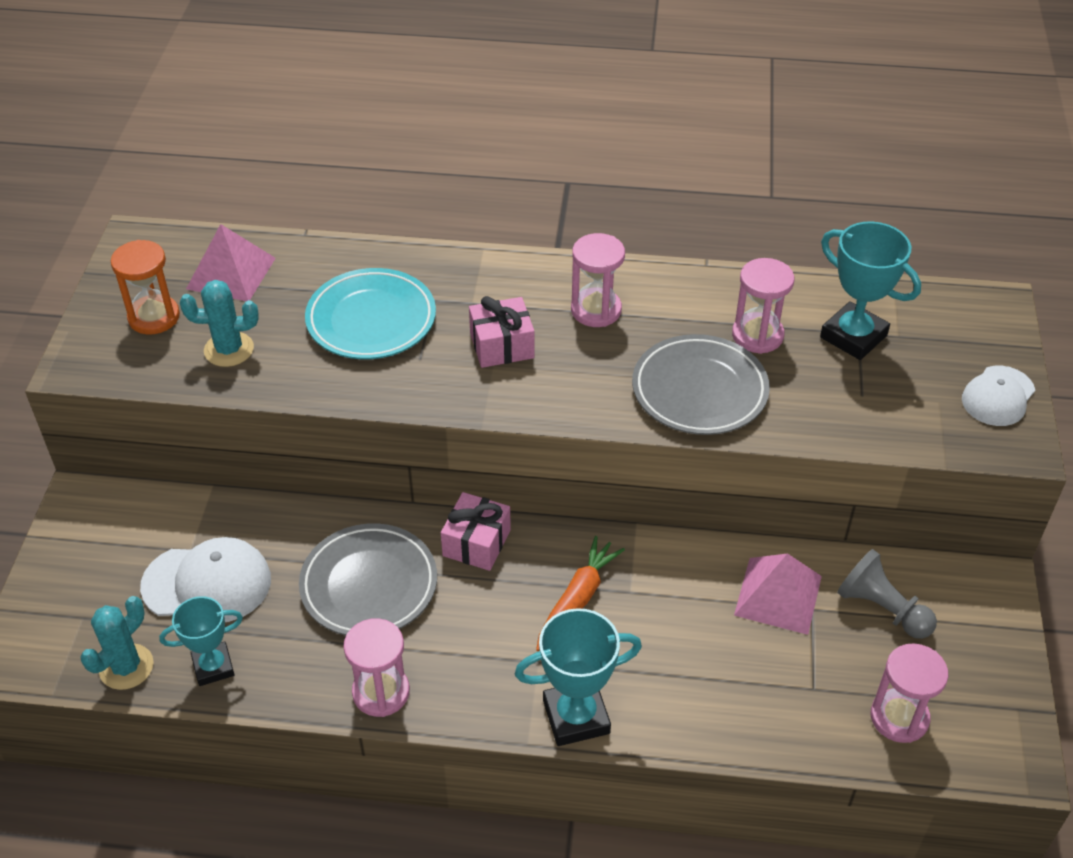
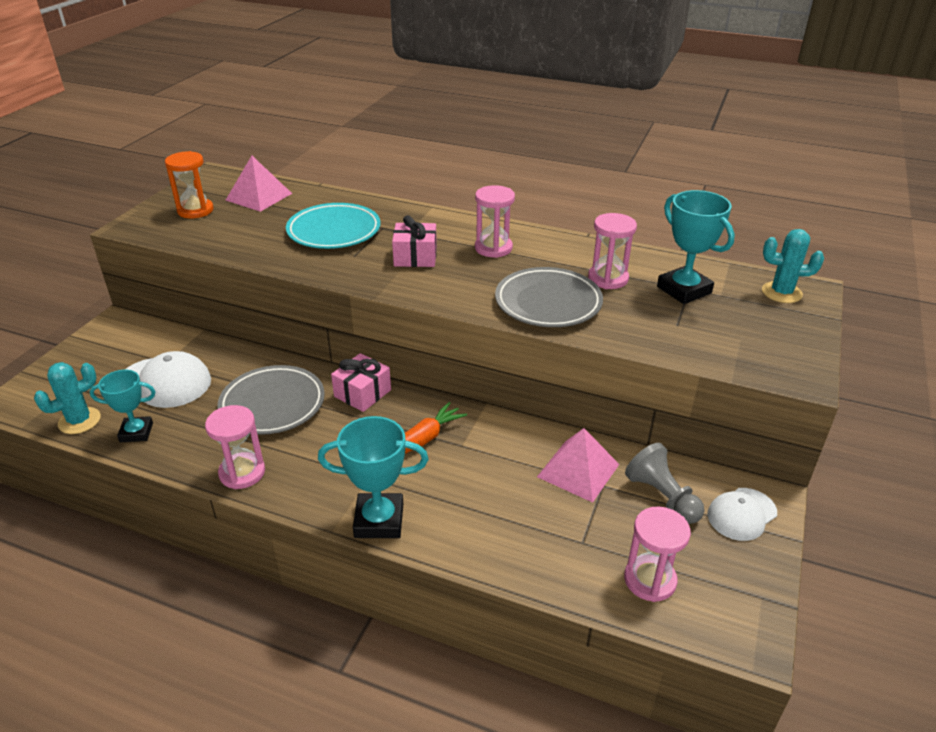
camera: 15 degrees right, 10 degrees down
(229, 349) = (230, 232): turquoise cactus -> turquoise cactus (781, 293)
(998, 396) = (792, 343): white cap -> white cap (741, 514)

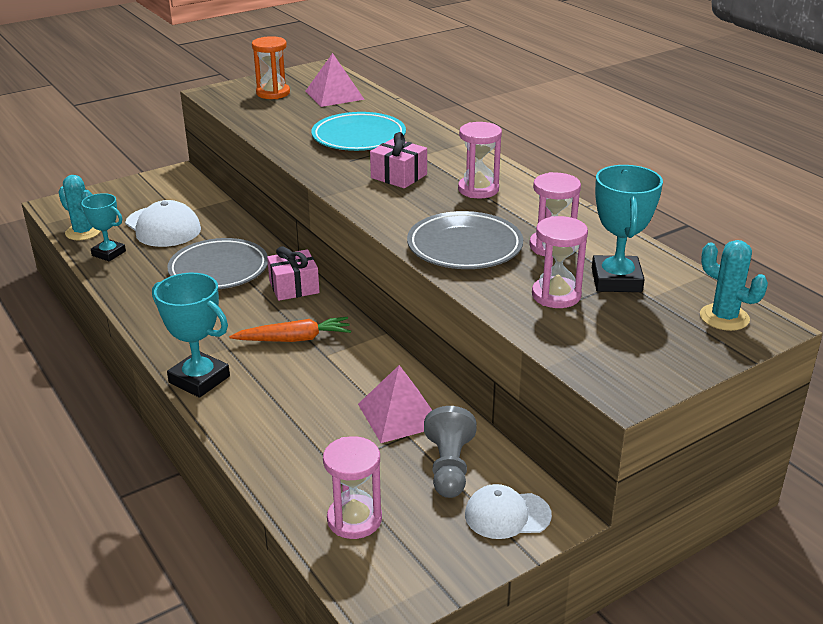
camera: 35 degrees right, 5 degrees down
(79, 421) = (83, 232): turquoise cactus -> turquoise cactus turned 45 degrees clockwise
(242, 473) = (145, 307): pink hourglass -> pink hourglass (556, 295)

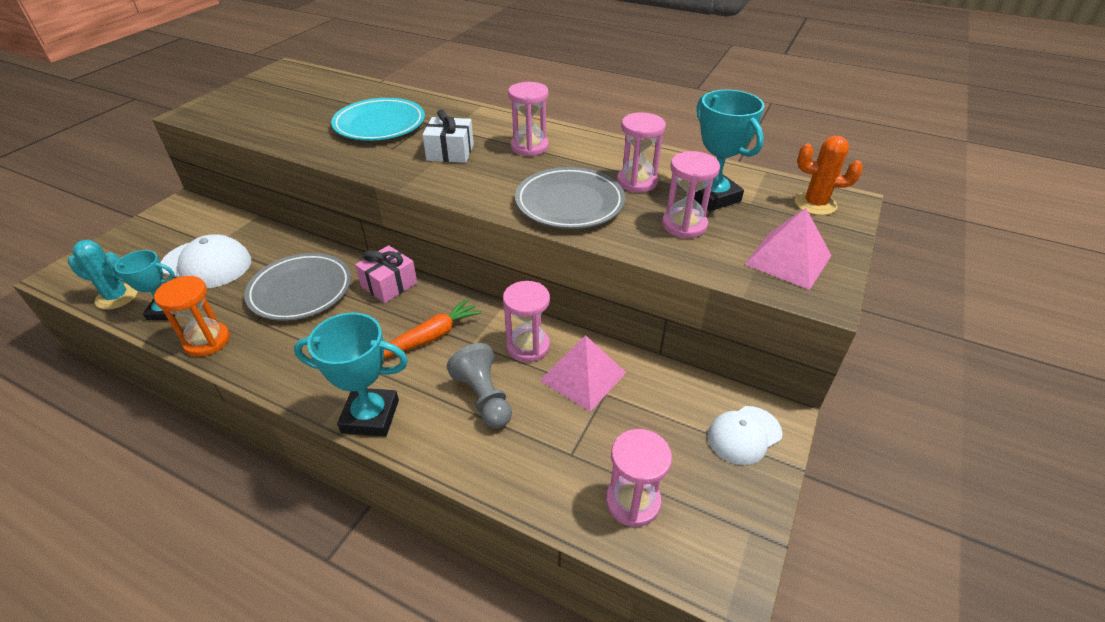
camera: 30 degrees left, 10 degrees up
(273, 93) = (257, 101): orange hourglass -> orange hourglass (207, 341)
(334, 95) = (320, 90): pink pyramid -> pink pyramid (788, 259)
(372, 374) = (528, 346): none -> pink hourglass
(399, 176) = (450, 152): pink gift -> white gift
(449, 467) = (664, 410): grey pawn -> grey pawn (483, 397)
(724, 317) = (815, 204): turquoise cactus -> orange cactus

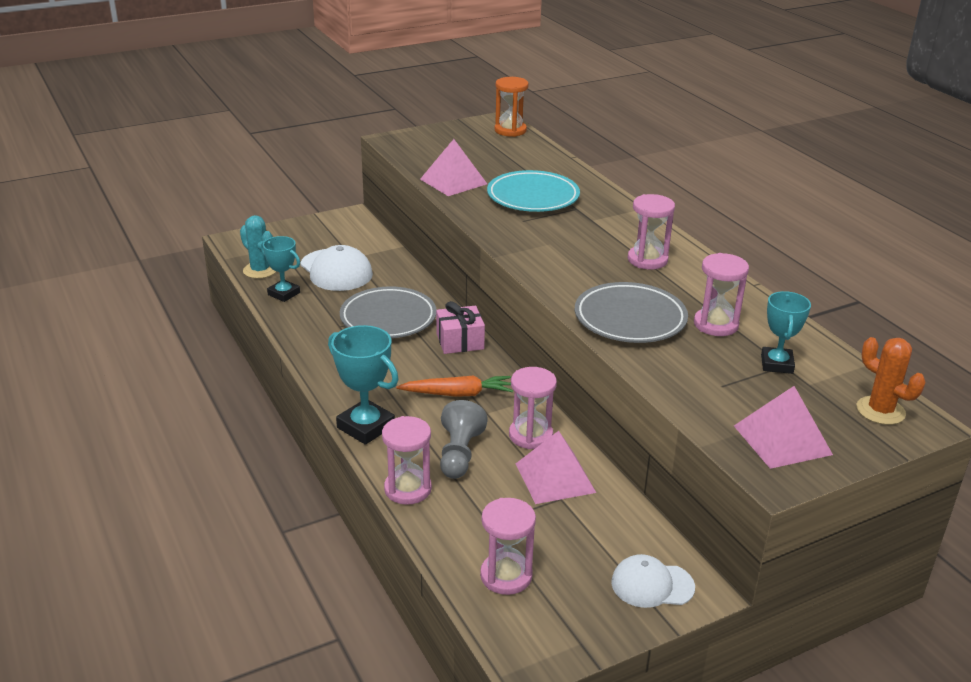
camera: 35 degrees right, 10 degrees down
(207, 341) = (296, 326): orange hourglass -> orange hourglass (510, 130)
(291, 133) = (453, 181): none -> pink pyramid
(450, 152) = (570, 240): white gift -> none
(684, 225) = (716, 375): pink hourglass -> pink hourglass (407, 489)
(712, 197) = (776, 364): turquoise trophy -> turquoise trophy, size x0.67

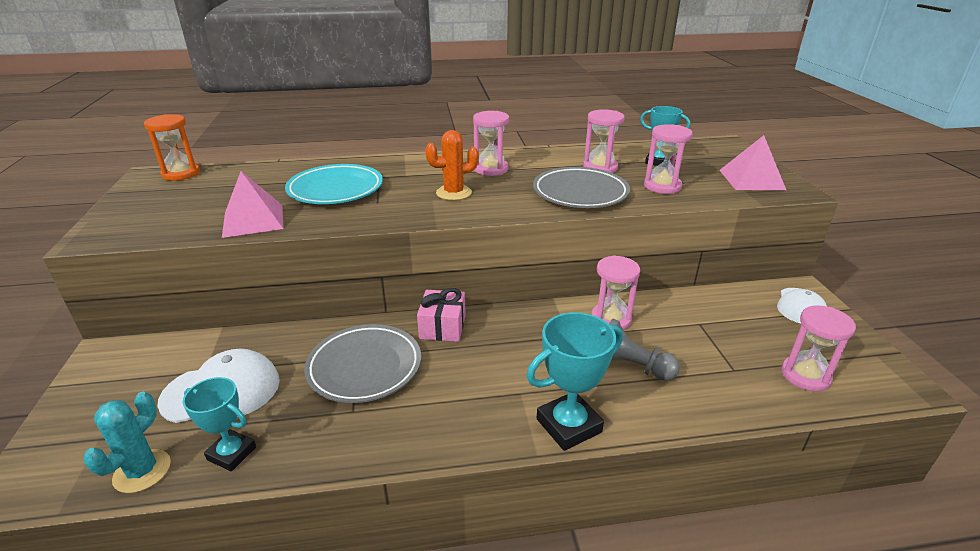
camera: 70 degrees left, 0 degrees up
(260, 270) = (142, 471): turquoise cactus -> turquoise cactus turned 45 degrees counterclockwise
(284, 294) = (232, 453): turquoise trophy -> turquoise trophy turned 60 degrees clockwise
(407, 489) = (682, 413): pink hourglass -> pink hourglass (662, 186)
(457, 394) = (532, 347): orange carrot -> none
(555, 477) = (672, 320): pink pyramid -> none
(880, 411) = (715, 149): orange cactus -> orange cactus (454, 193)

